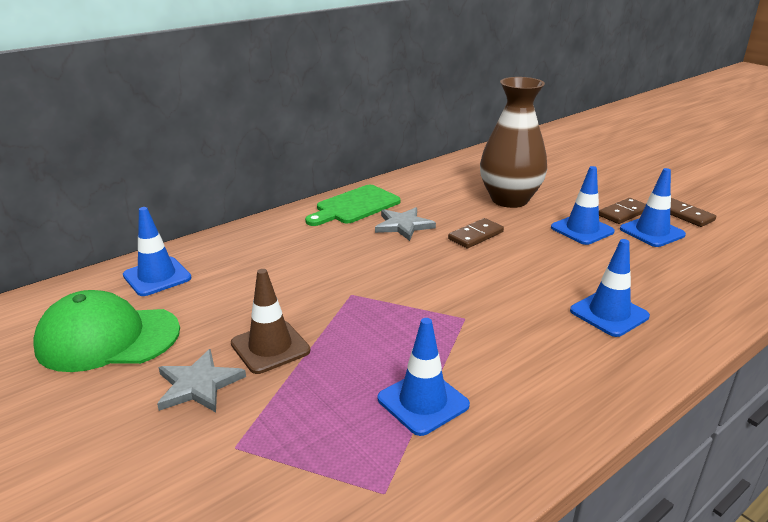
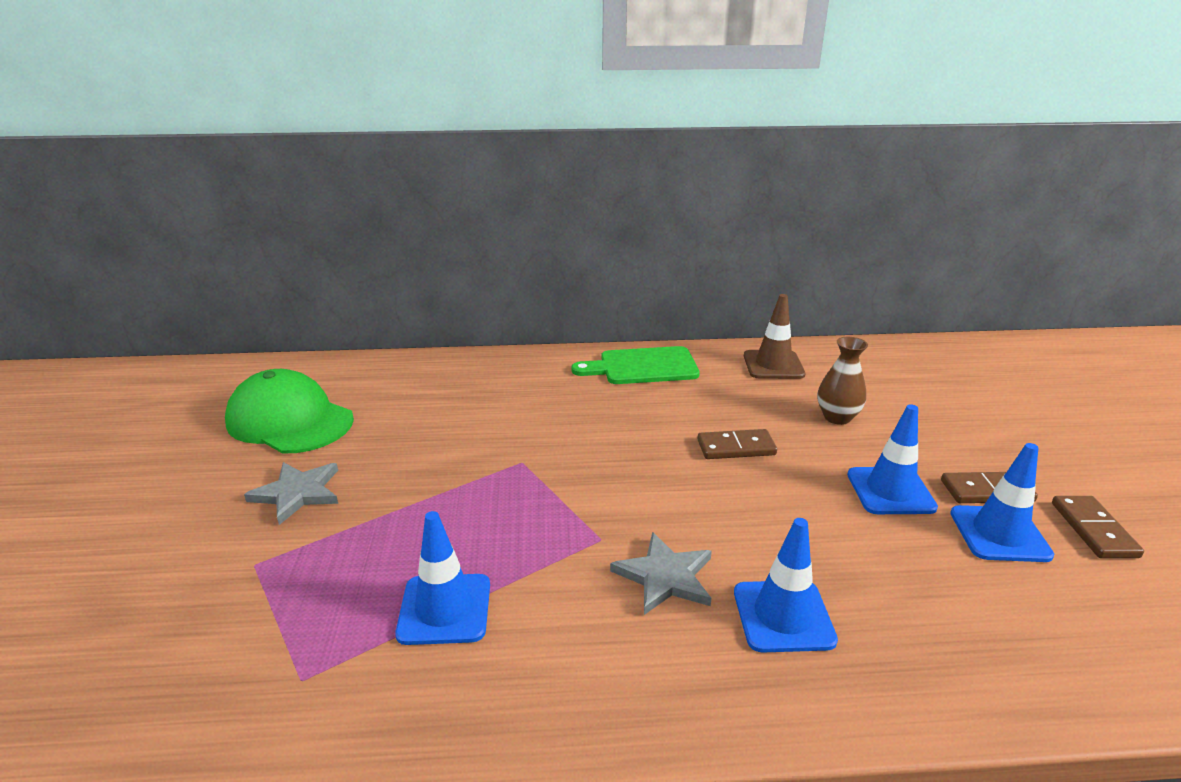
camera: 35 degrees right, 0 degrees up
(157, 277) = (387, 378): blue traffic cone -> none
(270, 347) = (389, 484): brown traffic cone -> brown traffic cone (773, 365)
(403, 225) = (667, 406): grey star -> grey star (665, 576)
(509, 200) = (837, 417): brown vase -> brown vase, size x0.51

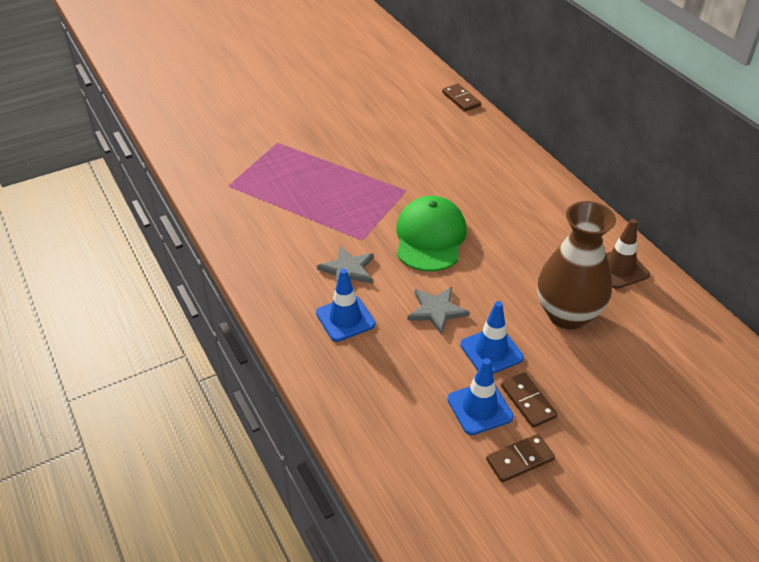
camera: 65 degrees right, 15 degrees up
(290, 420) = (381, 98): green cap -> green cap (430, 237)
(297, 493) = (328, 130): grey star -> grey star (436, 310)
(444, 609) = (284, 206): blue traffic cone -> none
(642, 367) = (555, 204): green cutting board -> none
(736, 447) = (487, 271): brown domino -> brown domino (461, 99)
(837, 417) = (567, 314): brown vase -> brown vase, size x1.96

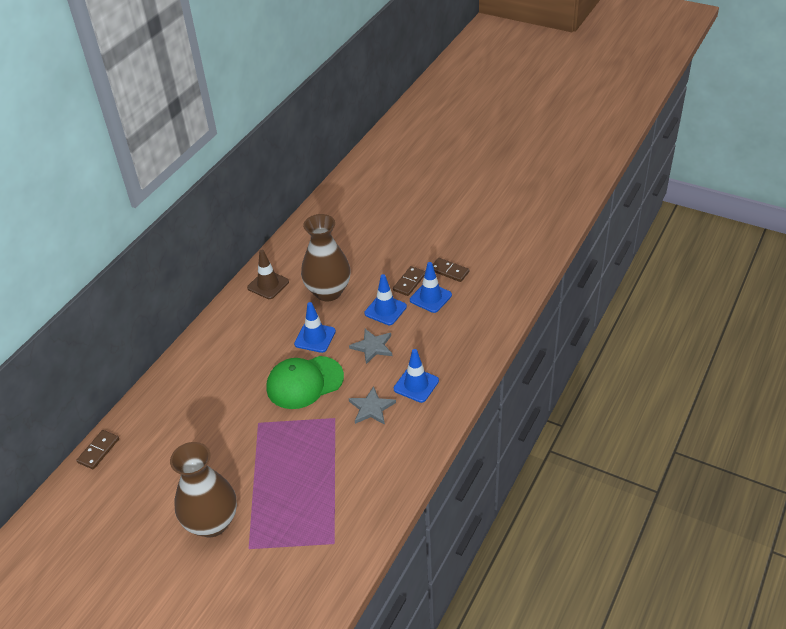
camera: 120 degrees left, 0 degrees up
(322, 132) = (212, 523): none -> brown vase
(492, 271) = (315, 337): none -> blue traffic cone

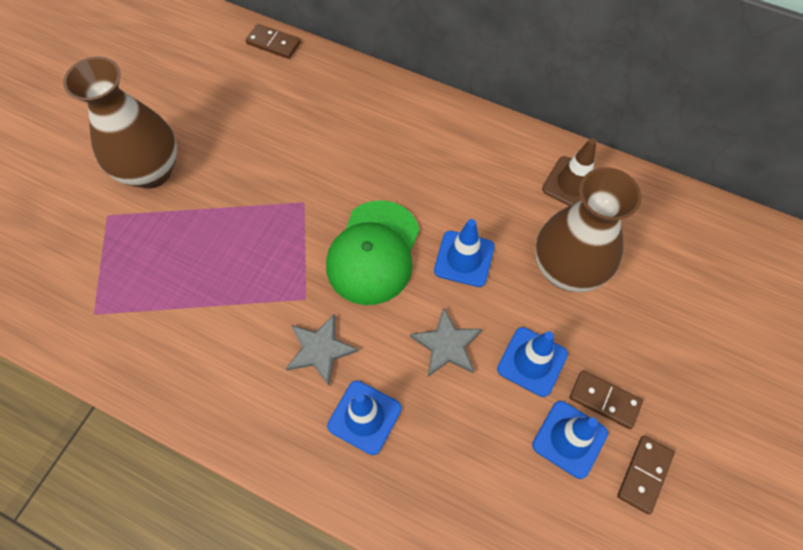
camera: 85 degrees right, 20 degrees up
(304, 382) = (373, 252): green cap -> green cap turned 135 degrees counterclockwise

